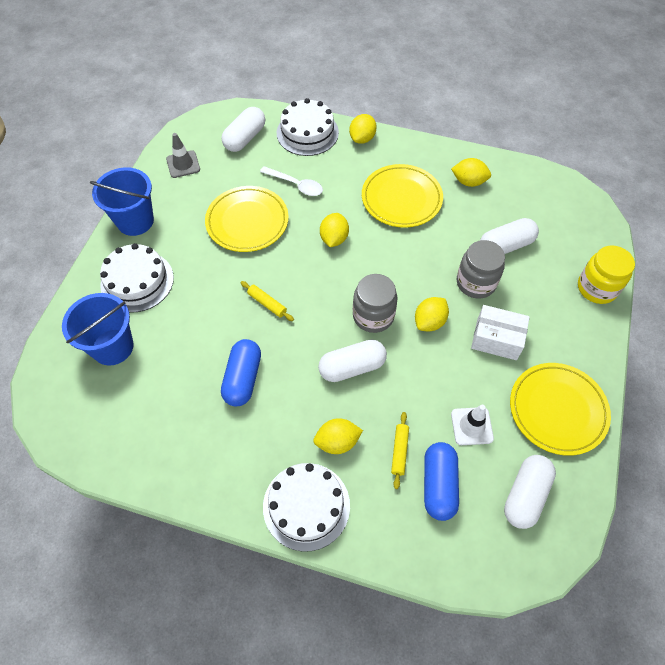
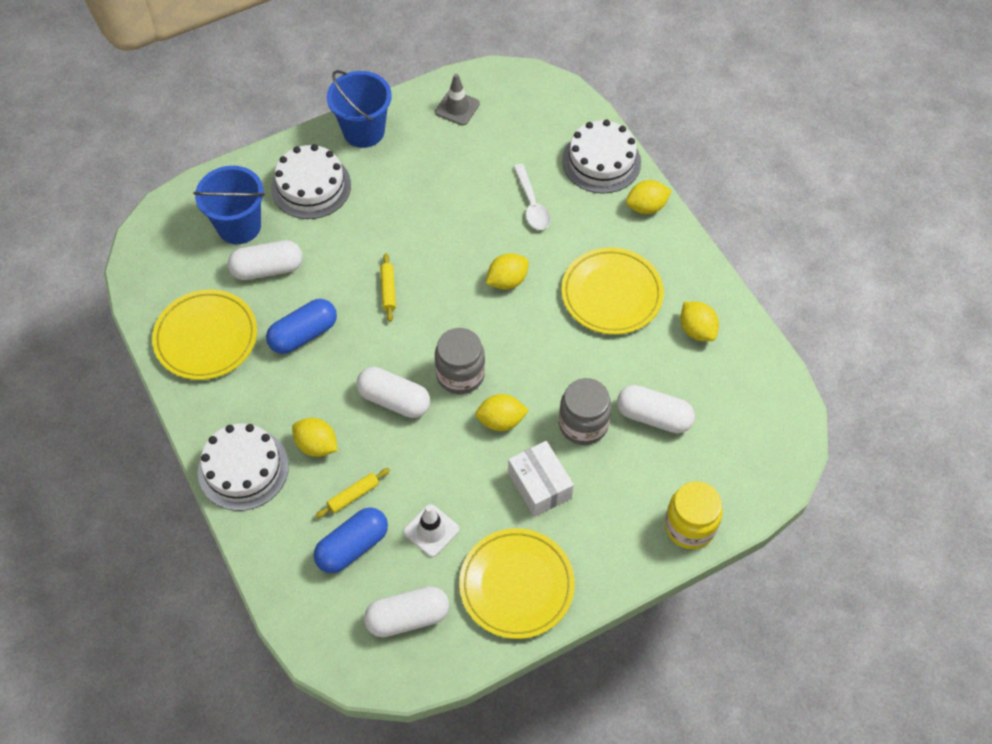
camera: 45 degrees right, 0 degrees up
(245, 138) = (538, 123): white capsule -> white capsule (267, 269)
(247, 221) = (452, 205): yellow plate -> yellow plate (206, 337)

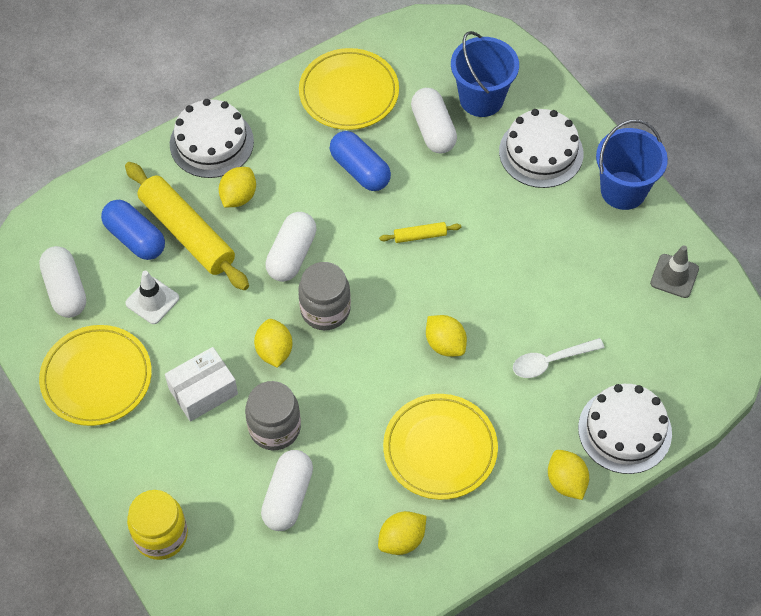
camera: 85 degrees right, 0 degrees up
(353, 495) = (187, 233): yellow rolling pin -> yellow rolling pin, size x2.32

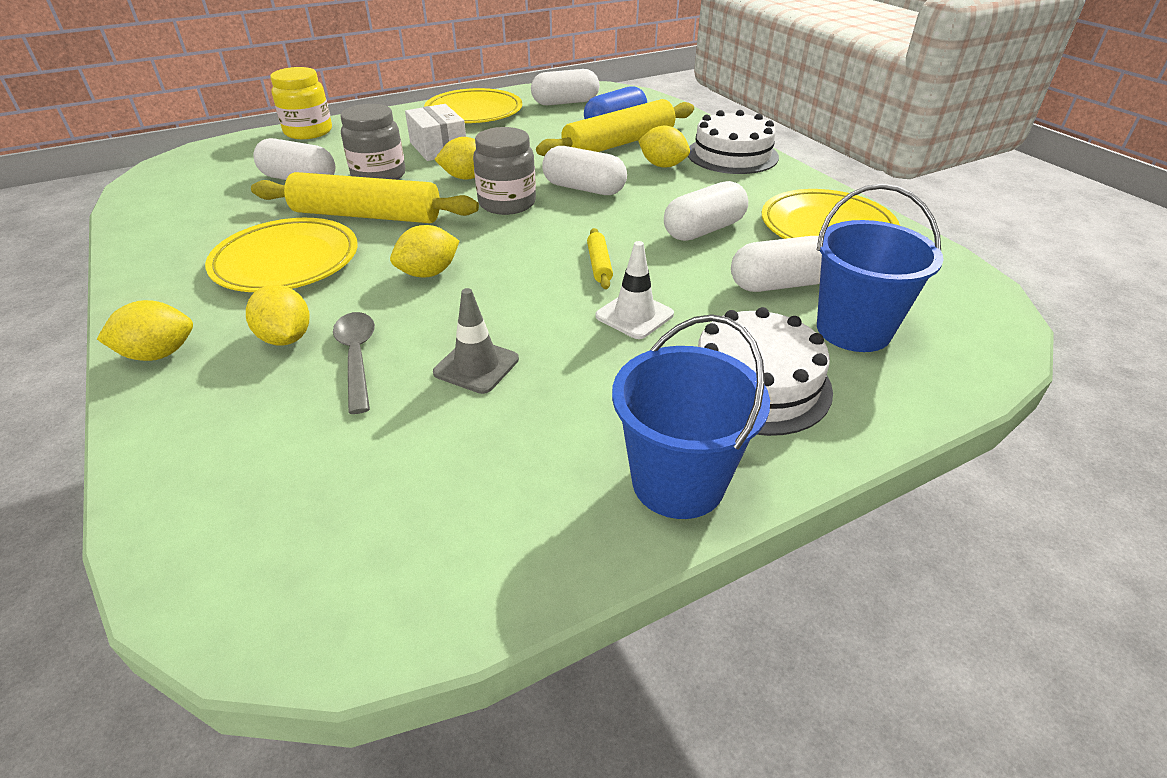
camera: 95 degrees right, 20 degrees down
(152, 301) = (545, 130): white traffic cone -> white traffic cone (634, 315)
(356, 414) = (367, 215): none -> yellow rolling pin
(360, 170) = (703, 230): blue capsule -> white capsule
(402, 540) = (196, 233): yellow lemon -> yellow lemon (286, 338)
(551, 361) = (357, 357): white spoon -> grey spoon
(624, 430) = (190, 423): white cake -> none
(674, 276) = (462, 537): grey traffic cone -> grey traffic cone (476, 366)

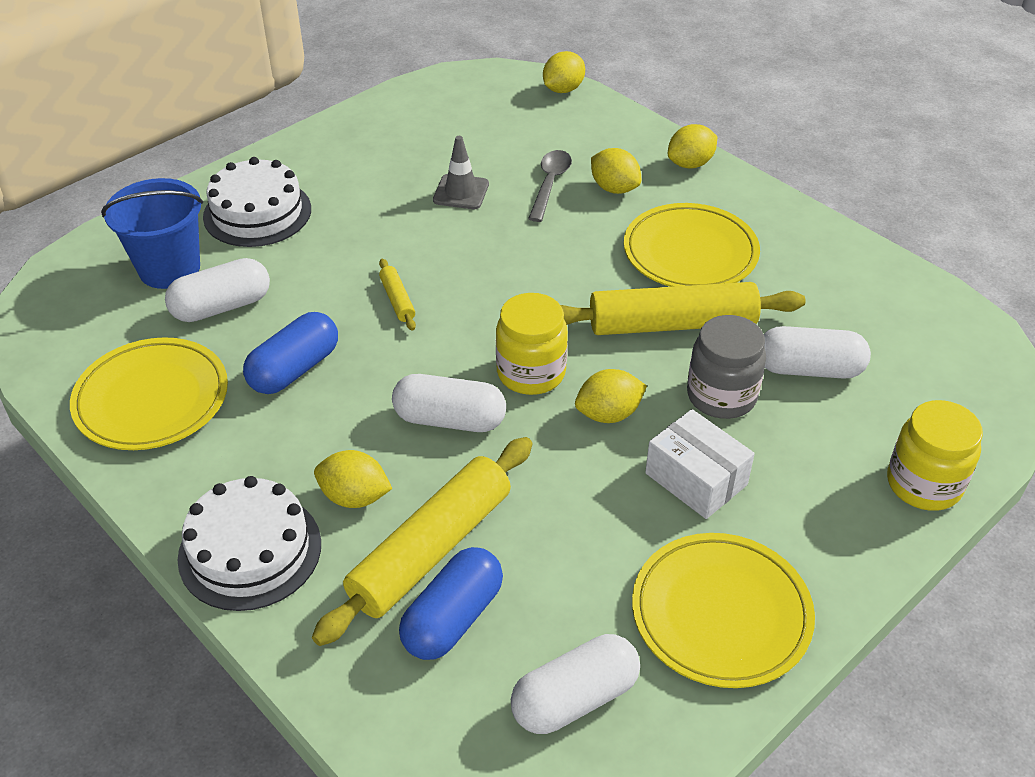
camera: 165 degrees right, 5 degrees up
(357, 357) = (550, 184): grey spoon -> grey spoon turned 135 degrees counterclockwise
(428, 273) = (551, 263): yellow lemon -> yellow lemon (563, 89)
(507, 203) = (531, 373): grey jar -> yellow jar
(634, 315) = (353, 252): white traffic cone -> none
(678, 482) = (310, 150): blue bucket -> none
(703, 230) = (294, 369): white capsule -> blue capsule

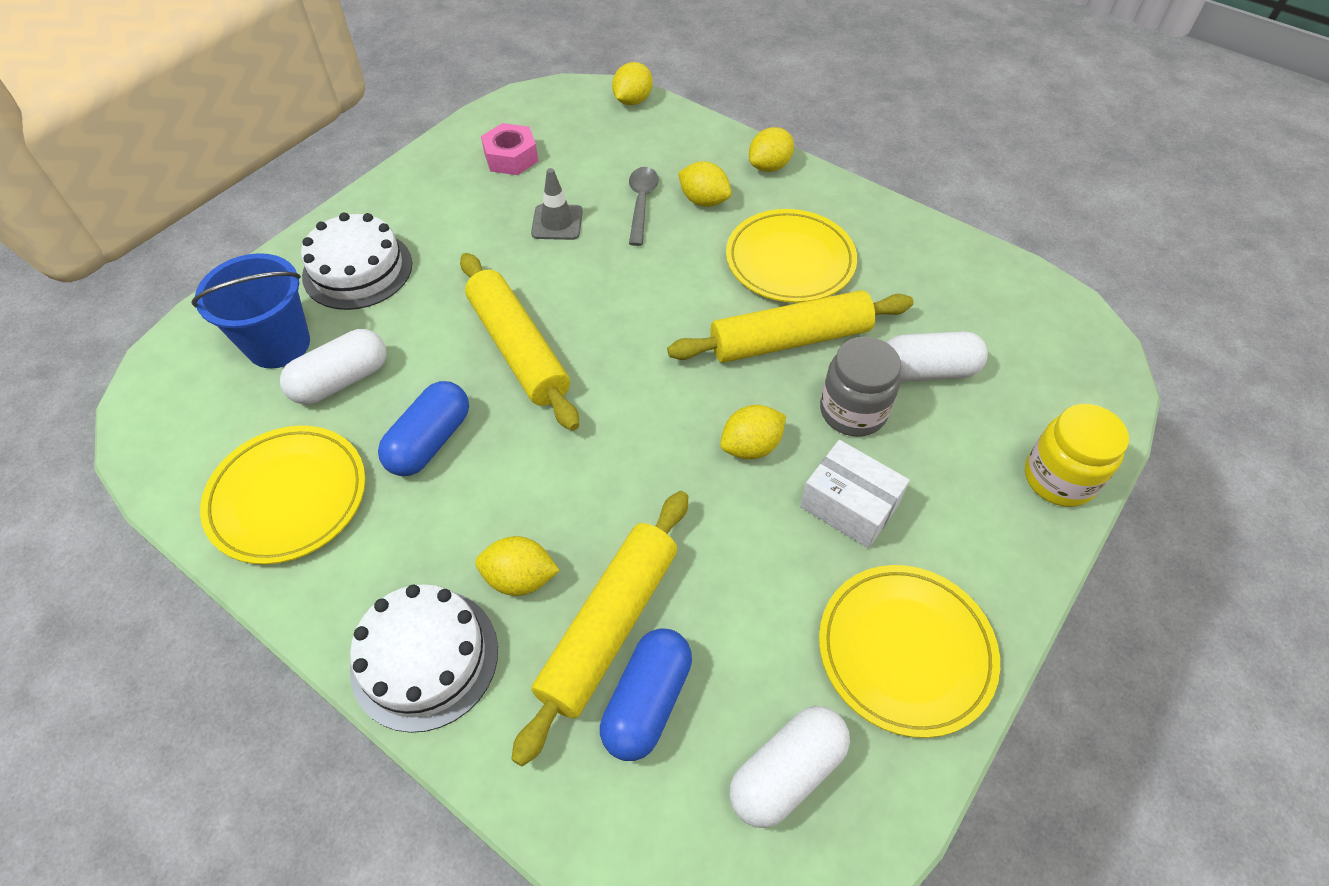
camera: 10 degrees left, 10 degrees up
(397, 300) = (518, 349): yellow rolling pin -> yellow rolling pin, size x2.32
(428, 129) = (511, 157): none -> pink nut
(450, 419) = (597, 475): white capsule -> none
(531, 373) = (666, 412): yellow jar -> none

